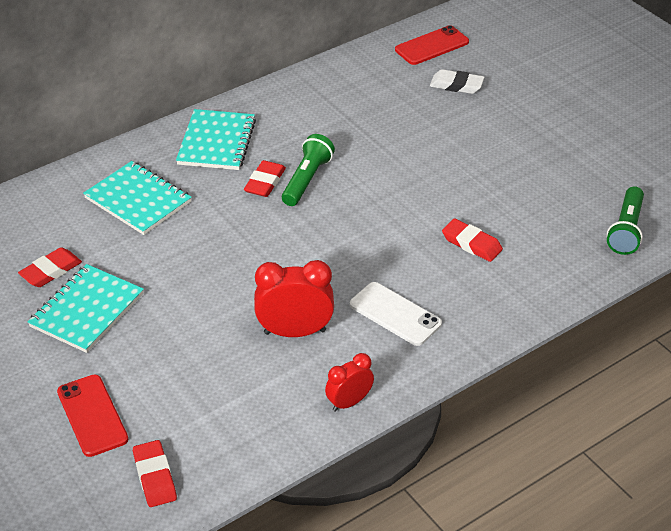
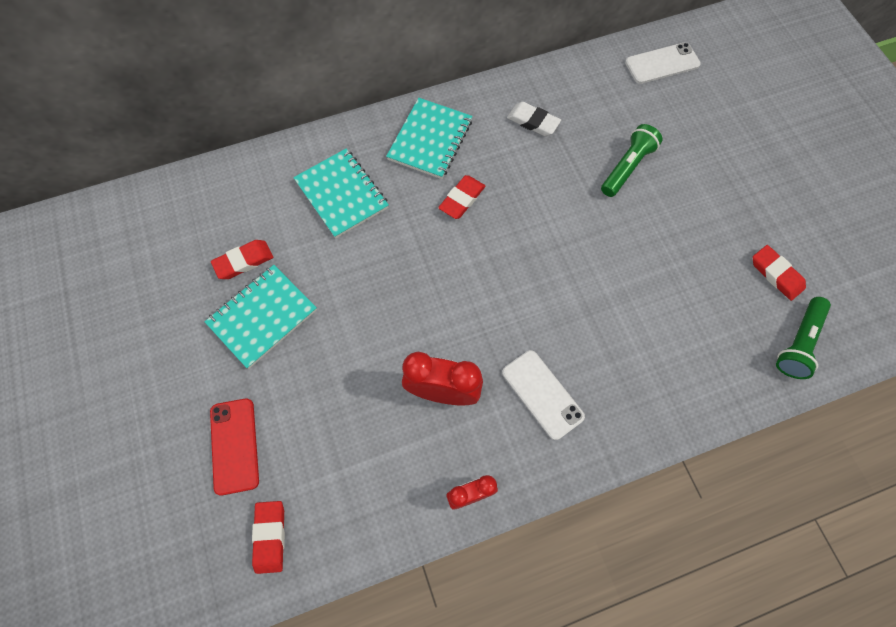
camera: 15 degrees right, 25 degrees up
(307, 180) = (501, 205): green flashlight -> green flashlight (627, 167)
(432, 46) = (662, 64): red phone -> white phone
(456, 85) = (674, 118): white eraser -> white eraser (533, 122)
(471, 243) = (638, 323): red eraser -> red eraser (776, 274)

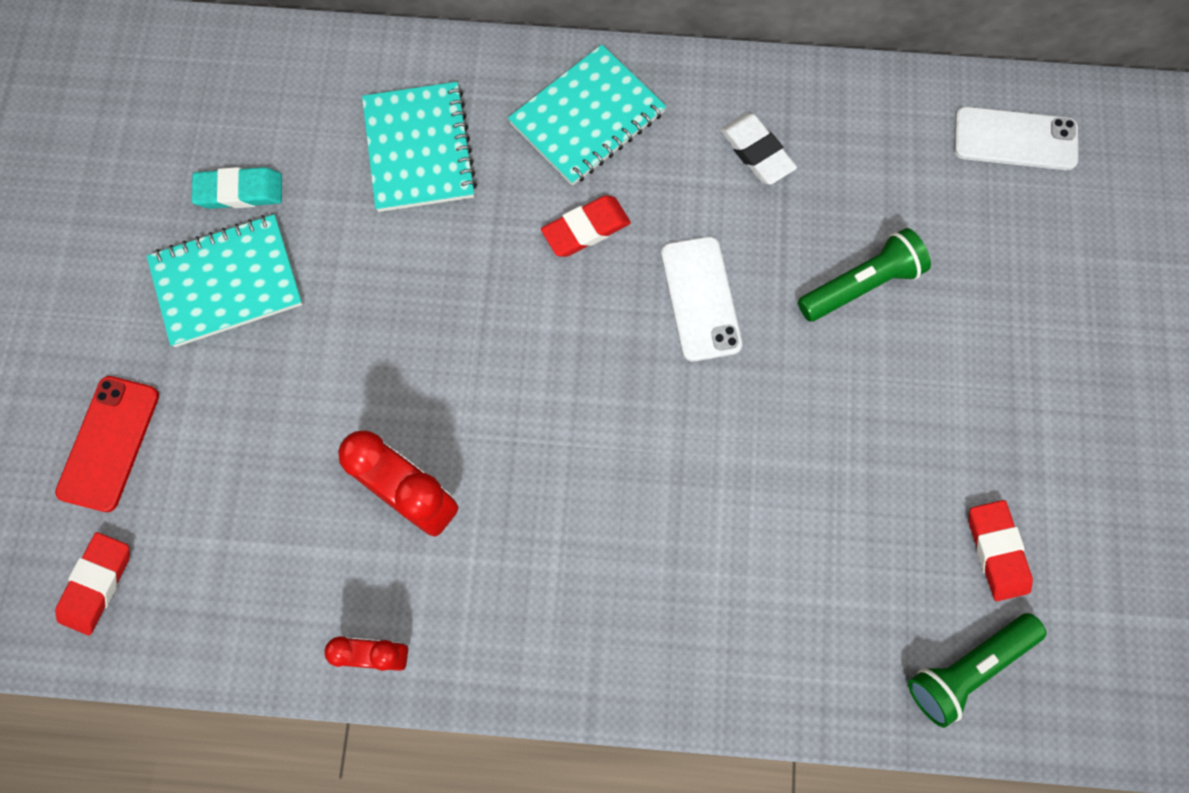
camera: 25 degrees right, 5 degrees up
(244, 261) = (239, 191): red eraser -> turquoise eraser
(542, 394) = (547, 566): white phone -> white phone (700, 299)

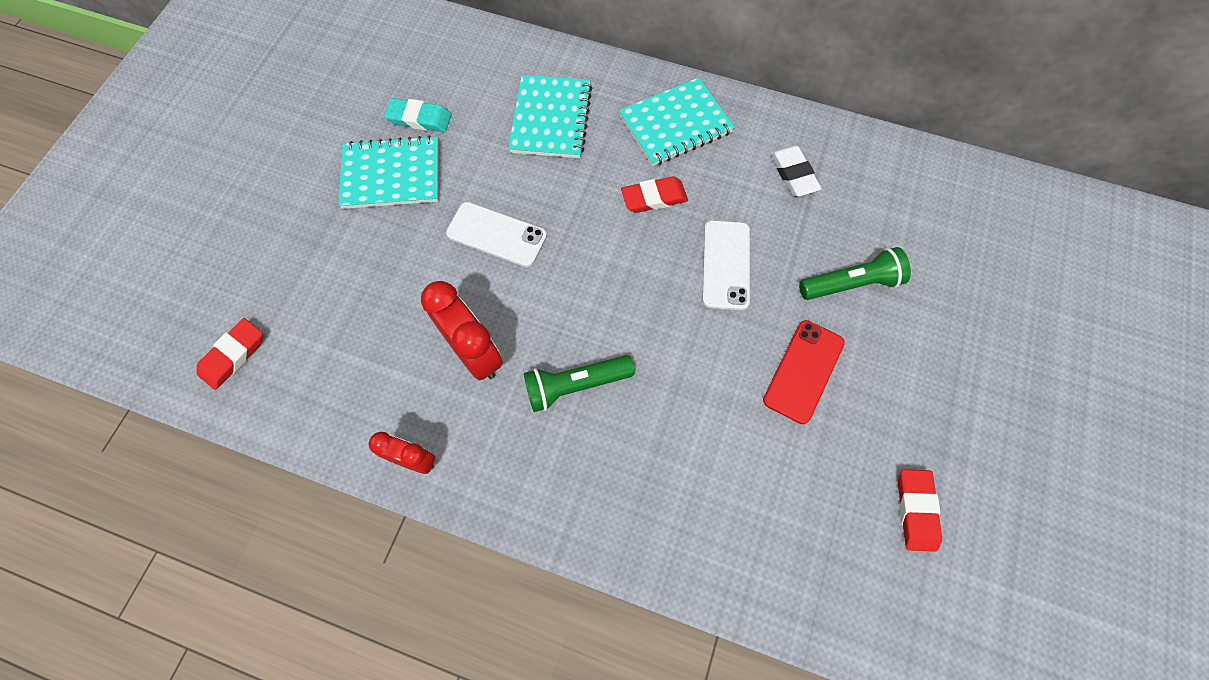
camera: 15 degrees right, 5 degrees down
(109, 443) = (275, 262): red phone -> red phone (803, 371)
(967, 668) = (871, 597): green flashlight -> green flashlight (575, 385)
(1015, 139) = (994, 208): white phone -> white phone (496, 235)

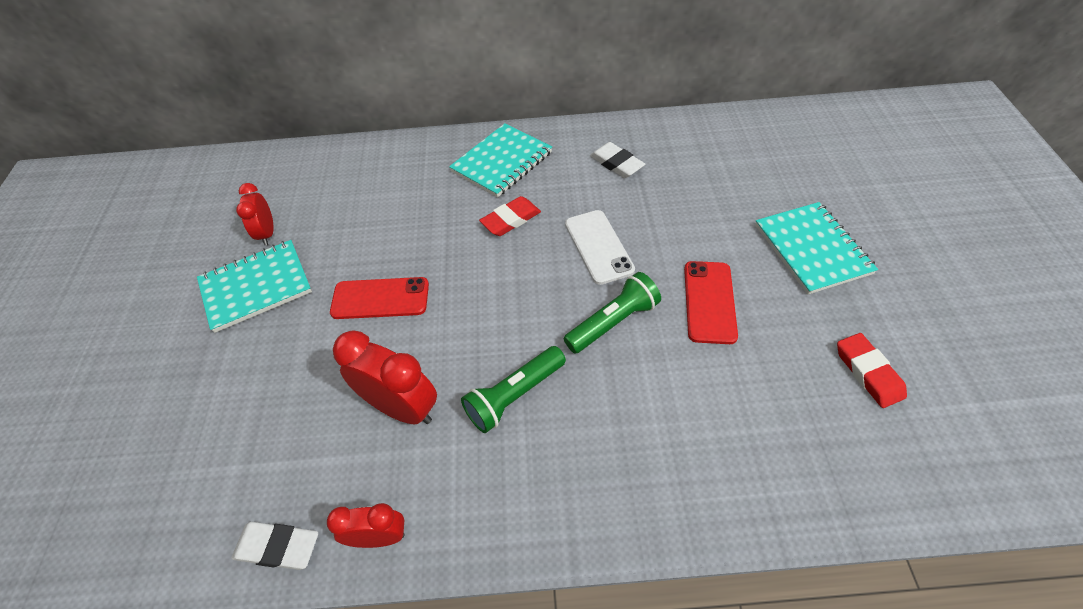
camera: 20 degrees left, 15 degrees down
(233, 355) = (134, 517): red eraser -> none
(333, 431) = (278, 547): none -> white eraser
(419, 118) = (267, 233): turquoise eraser -> red clock
(496, 235) = (380, 299): white phone -> red phone
(551, 119) = (391, 193): turquoise notebook -> turquoise notebook (812, 249)
(851, 284) = (707, 223): green flashlight -> green flashlight (613, 322)

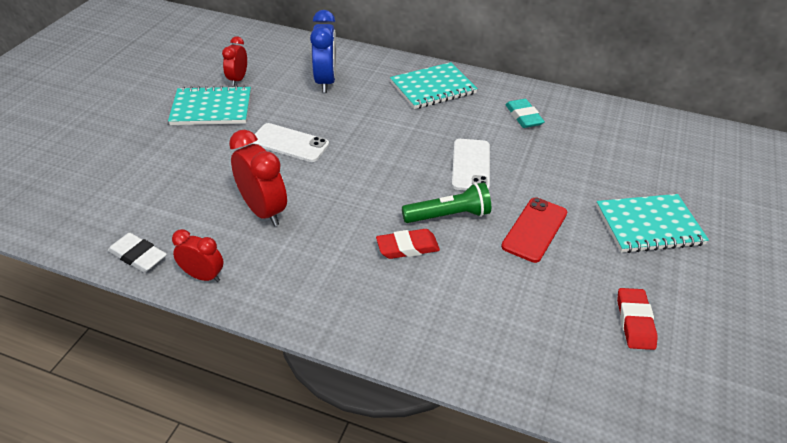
camera: 20 degrees right, 10 degrees down
(376, 197) = (326, 82): none -> blue clock
(380, 299) = (289, 143): red phone -> white phone
(511, 219) = (415, 126): red eraser -> red eraser (407, 247)
(514, 396) = (345, 233): green flashlight -> none
(616, 163) = (523, 116): white eraser -> turquoise eraser
(812, 249) = (649, 226): turquoise notebook -> turquoise notebook turned 75 degrees clockwise

